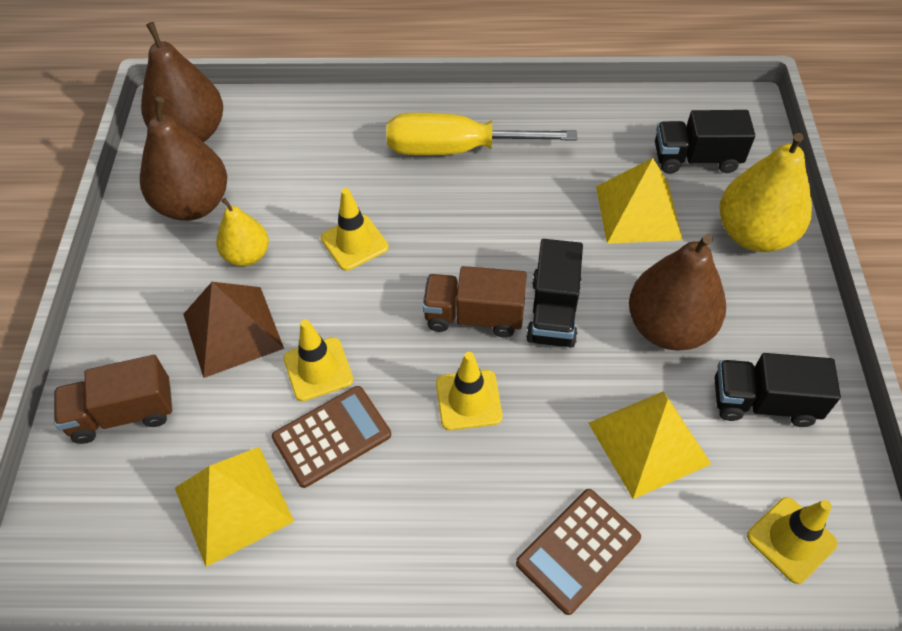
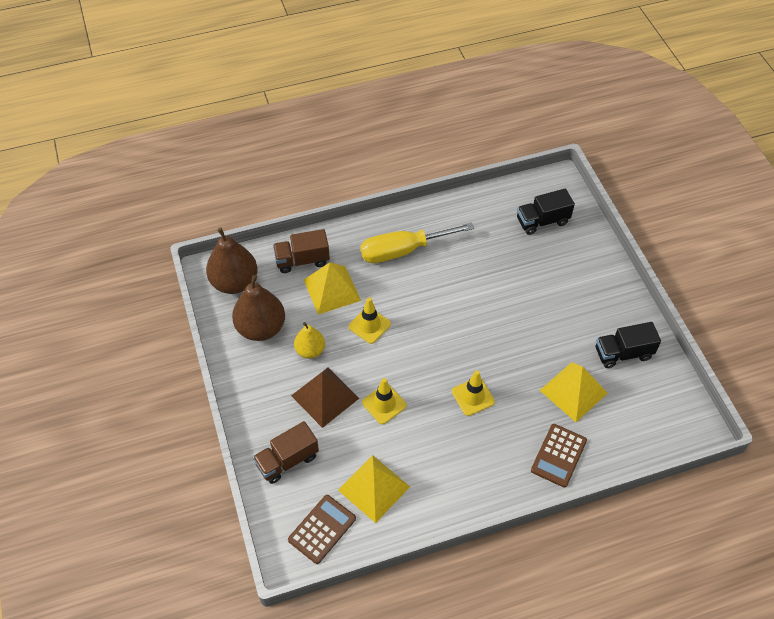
camera: 20 degrees left, 0 degrees up
(332, 436) = (409, 437): brown calculator -> brown calculator (322, 529)
(474, 316) = (456, 349): brown truck -> brown truck (302, 260)
(553, 312) = (498, 335): black truck -> none
(638, 212) = (522, 263): yellow pyramid -> yellow pyramid (332, 290)
(668, 327) = (562, 326): brown pear -> none
(753, 234) = (588, 259): yellow pear -> none
(791, 540) = (657, 418): yellow traffic cone -> none

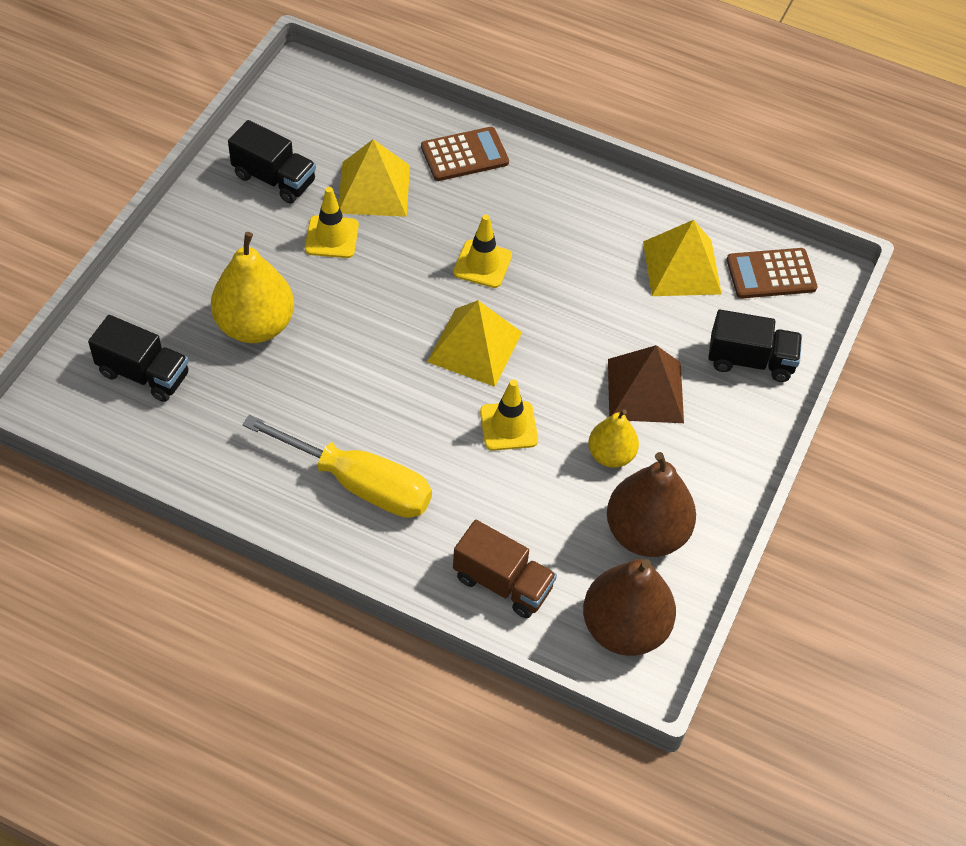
camera: 140 degrees left, 0 degrees up
(287, 460) = (750, 360): brown truck -> black truck
(332, 290) = (506, 508): yellow pyramid -> yellow pyramid (474, 346)
(384, 404) = (586, 331): yellow traffic cone -> yellow traffic cone (331, 237)
(529, 277) = (255, 325): none -> yellow pear

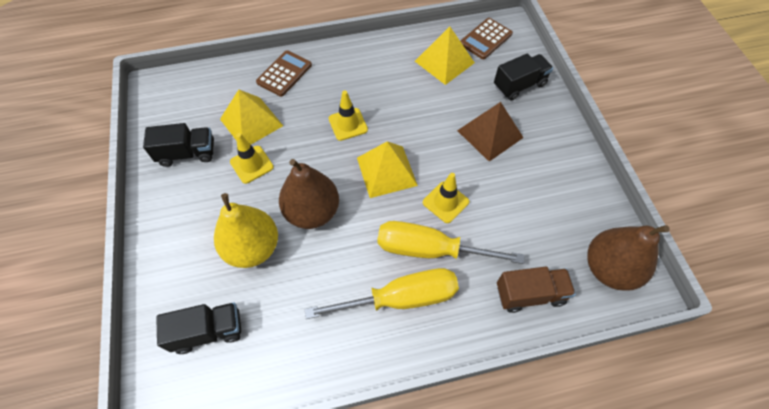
camera: 35 degrees left, 5 degrees up
(439, 460) = (429, 249): none -> yellow screwdriver
(611, 455) = (508, 179): yellow pear -> none
(646, 533) = (565, 208): brown pear -> brown pear (312, 212)

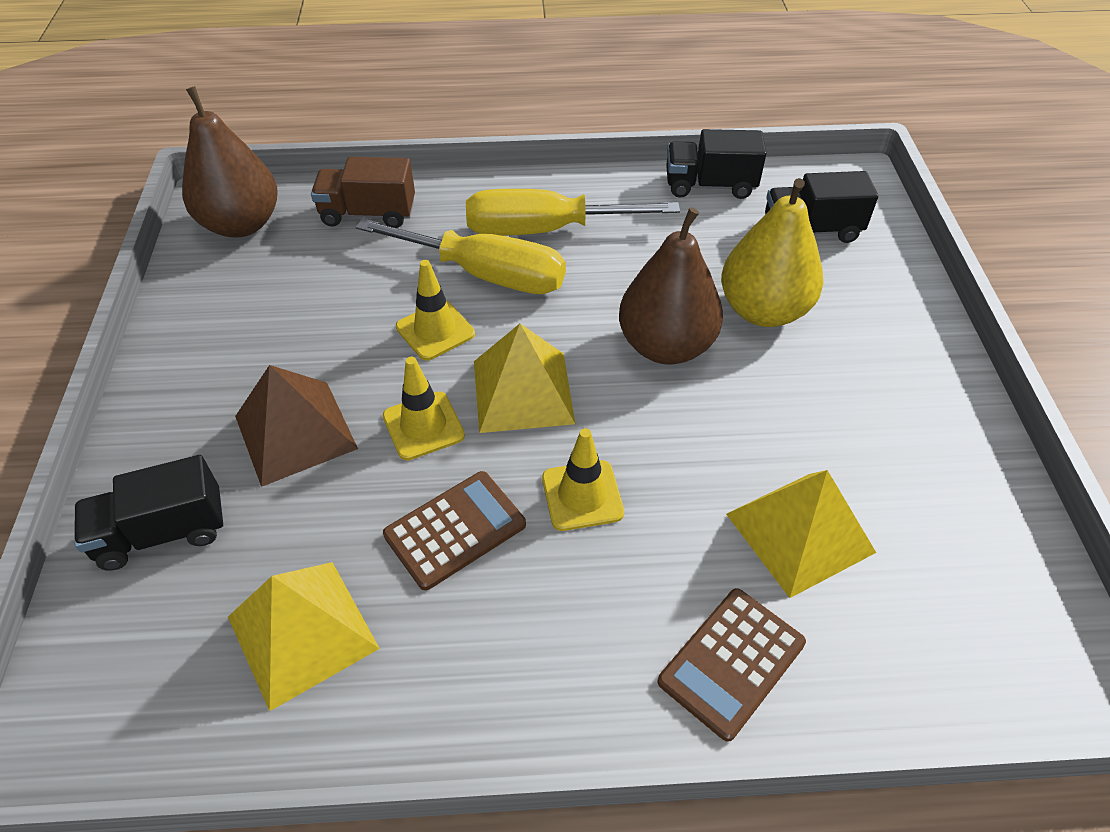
camera: 170 degrees left, 10 degrees down
(187, 153) = (925, 481): black truck -> black truck (709, 185)
(251, 164) = (784, 439): yellow traffic cone -> yellow traffic cone (423, 426)
(485, 39) = (152, 694): brown calculator -> brown calculator (455, 530)

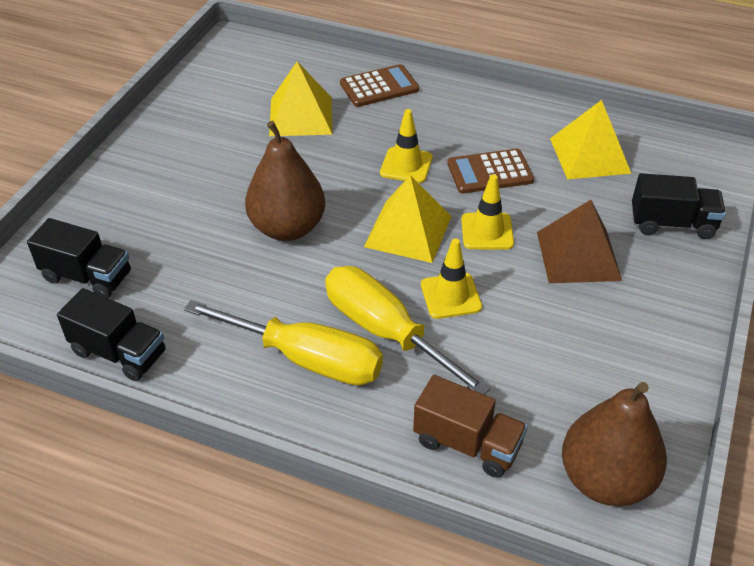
camera: 155 degrees left, 5 degrees down
(763, 310) = (196, 228): yellow pear -> none

